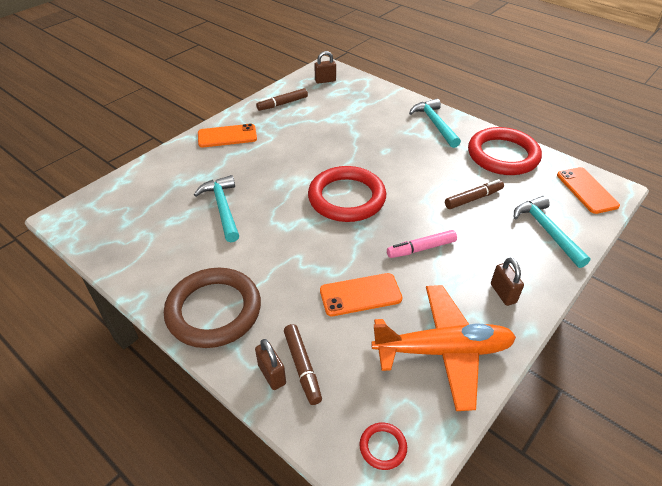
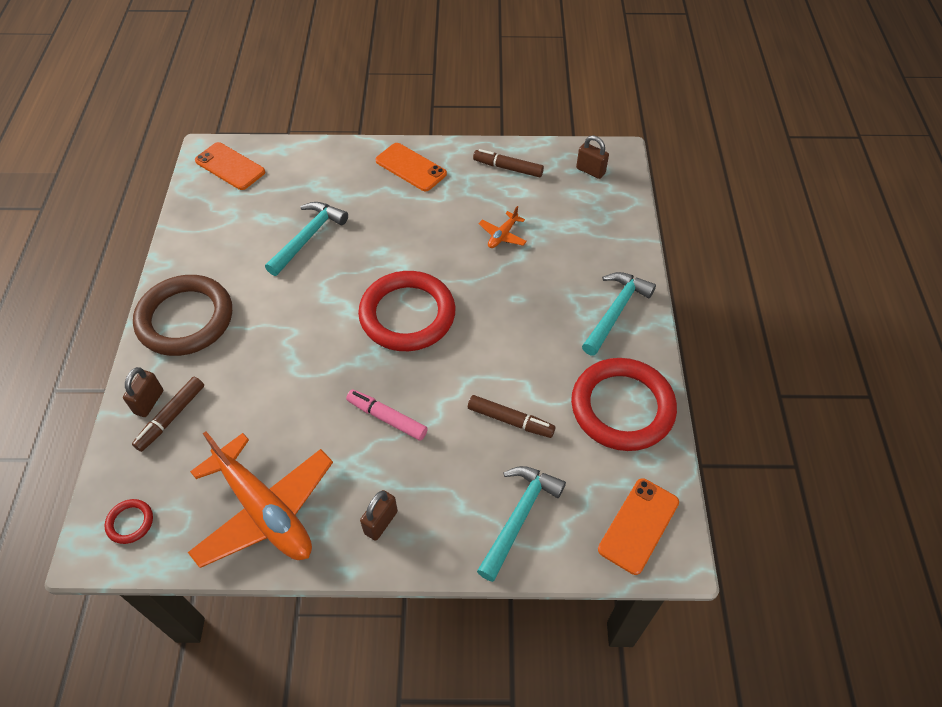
camera: 50 degrees right, 10 degrees up
(331, 131) = (502, 235): none -> orange plane
(360, 295) = (284, 407): orange phone -> orange phone (230, 166)

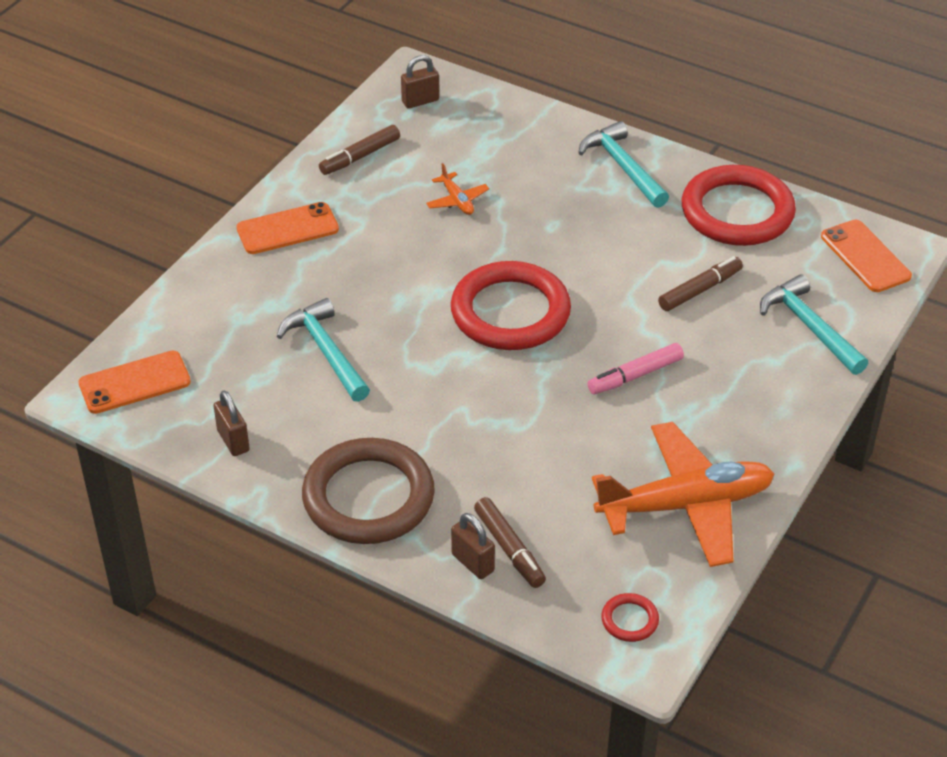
camera: 60 degrees left, 10 degrees down
(381, 522) = (755, 423): brown padlock -> brown padlock (233, 441)

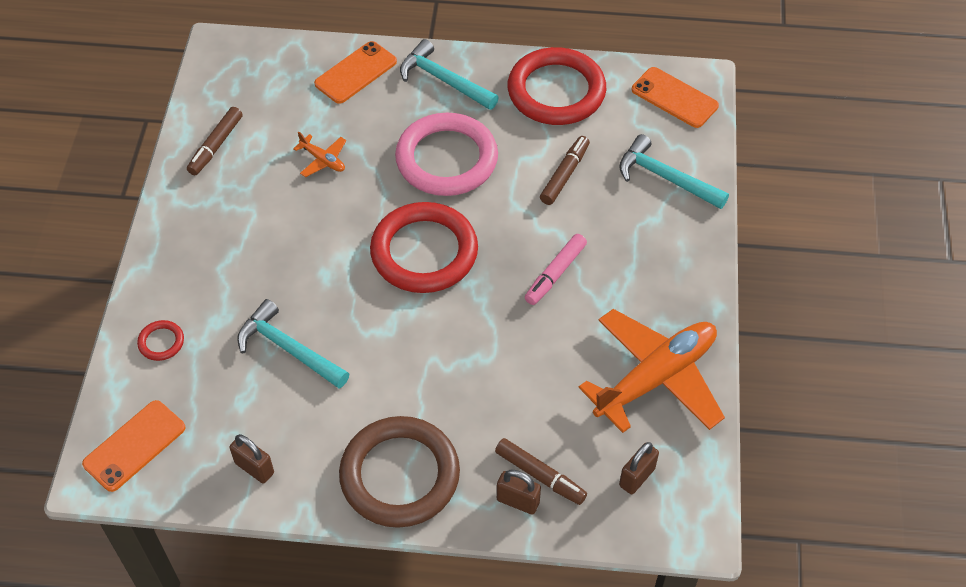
camera: 25 degrees left, 10 degrees up
(287, 229) = (190, 240): orange phone -> orange phone (356, 73)
(420, 101) = (239, 73): brown padlock -> brown padlock (637, 477)
(583, 238) = (446, 159): none -> pink ring
(629, 620) = (667, 501): red ring -> red ring (161, 342)

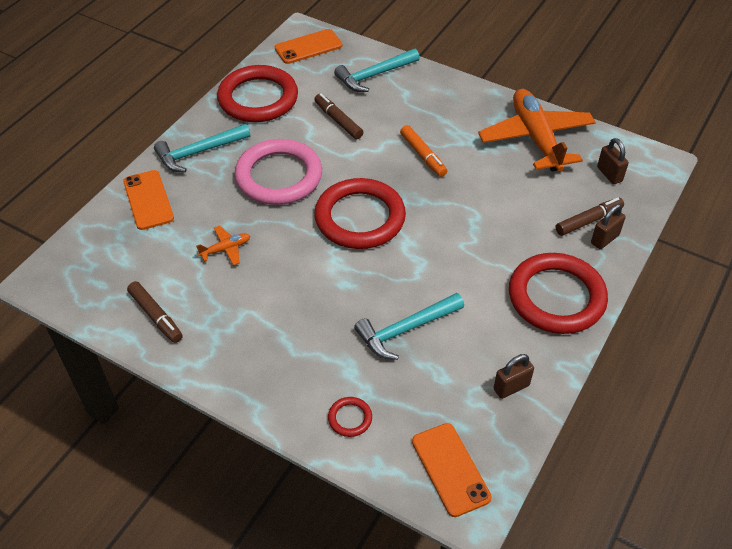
camera: 65 degrees left, 5 degrees down
(400, 475) = (556, 297): brown ring -> red ring
(555, 274) = (423, 155): pink marker -> orange marker

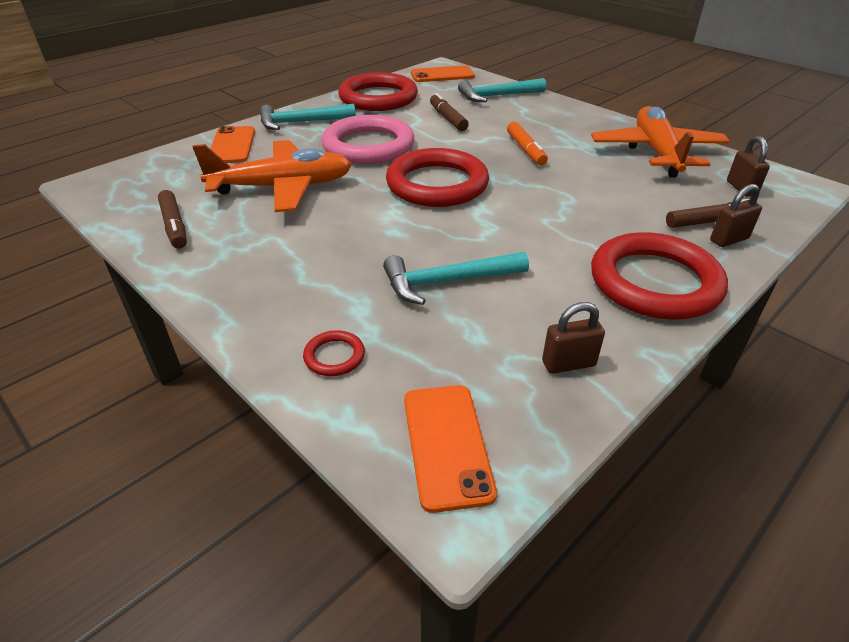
camera: 15 degrees right, 10 degrees down
(226, 249) = (282, 187): orange plane -> orange plane, size x2.39

